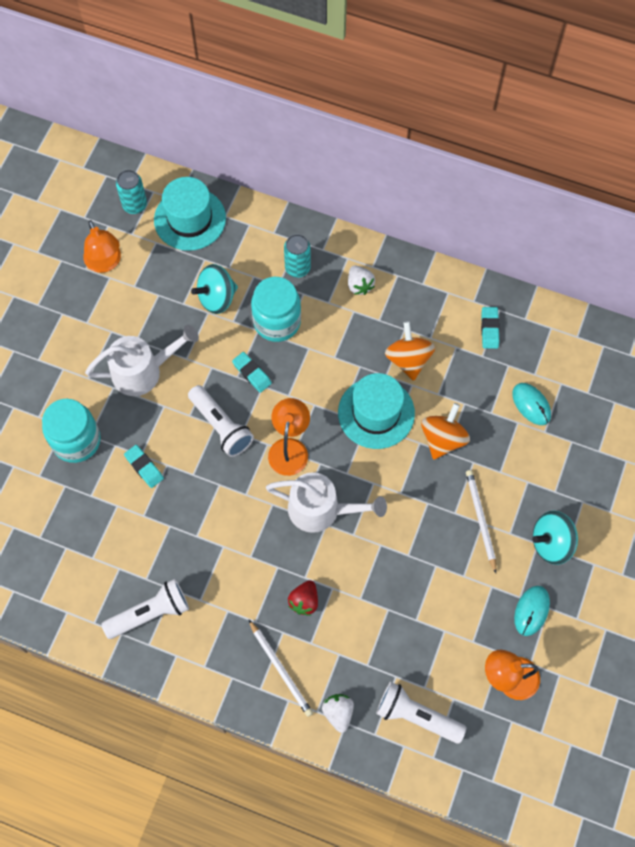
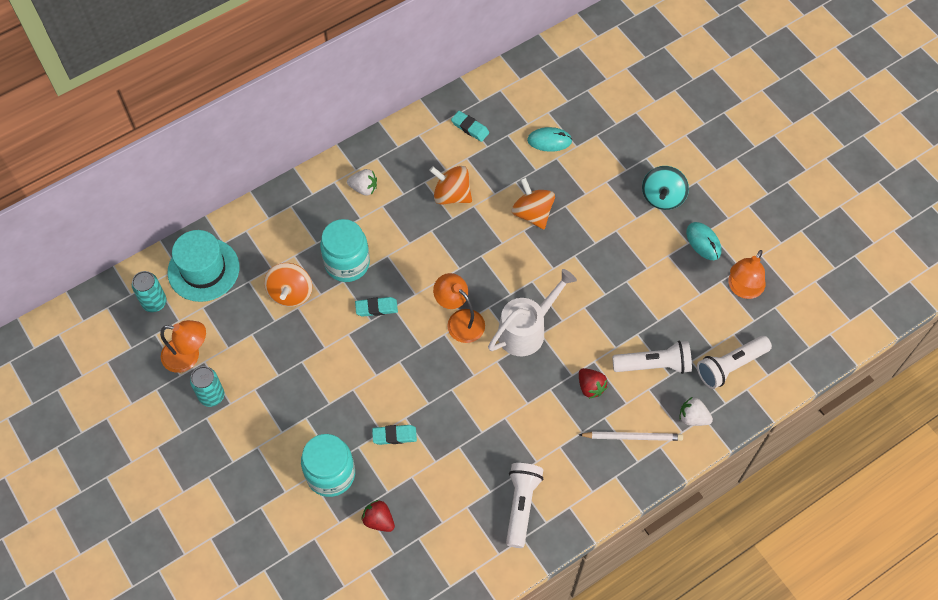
camera: 55 degrees left, 5 degrees down
(61, 505) = (379, 520): none -> red strawberry
(144, 371) = (310, 385): white watering can -> none
(217, 298) = (291, 293): turquoise spinning top -> orange spinning top
(221, 426) = (404, 357): white flashlight -> white flashlight (654, 365)
(297, 268) = (313, 220): turquoise can -> turquoise can (211, 396)
(376, 413) = (477, 243): turquoise hat -> none
(480, 520) = (612, 229): white pencil -> none

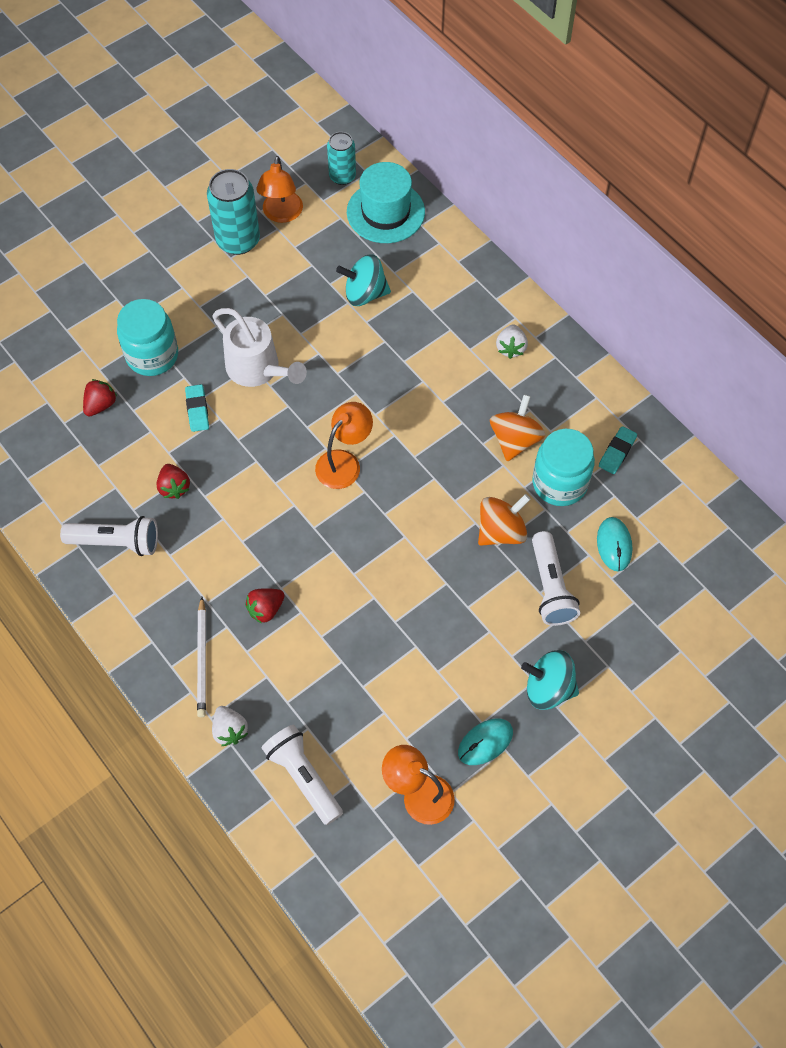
camera: 85 degrees right, 0 degrees up
(211, 396) = (238, 240): turquoise can -> turquoise can, size x1.59
(291, 293) = (365, 293): orange spinning top -> turquoise spinning top
(347, 263) = (408, 342): turquoise jar -> turquoise jar (559, 483)
(376, 308) = (353, 377): turquoise eraser -> none
(471, 456) = (174, 487): none -> red strawberry
(527, 329) = (338, 535): white watering can -> white watering can (258, 369)
(654, 365) = (300, 682): white flashlight -> white flashlight (550, 587)
(693, 417) = (230, 730): white strawberry -> white strawberry turned 135 degrees clockwise

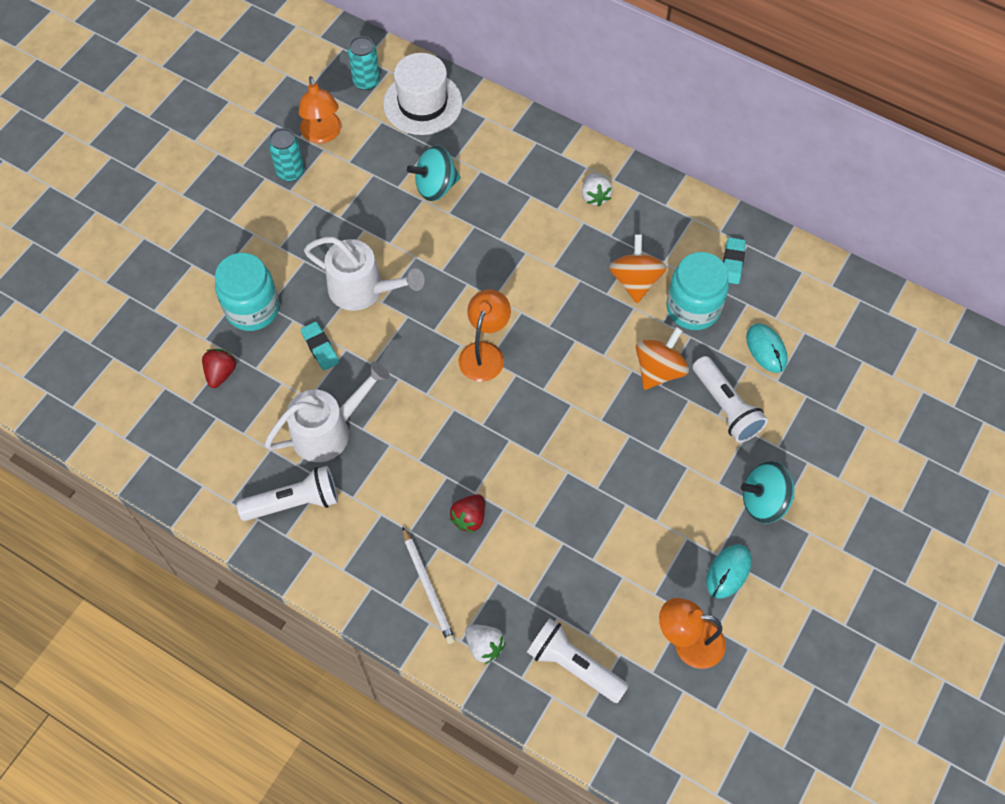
camera: 20 degrees left, 0 degrees up
(174, 487) = (329, 430): red strawberry -> white watering can
(238, 240) = (290, 172): turquoise can -> turquoise can, size x0.63
(385, 212) = (422, 103): turquoise hat -> white hat

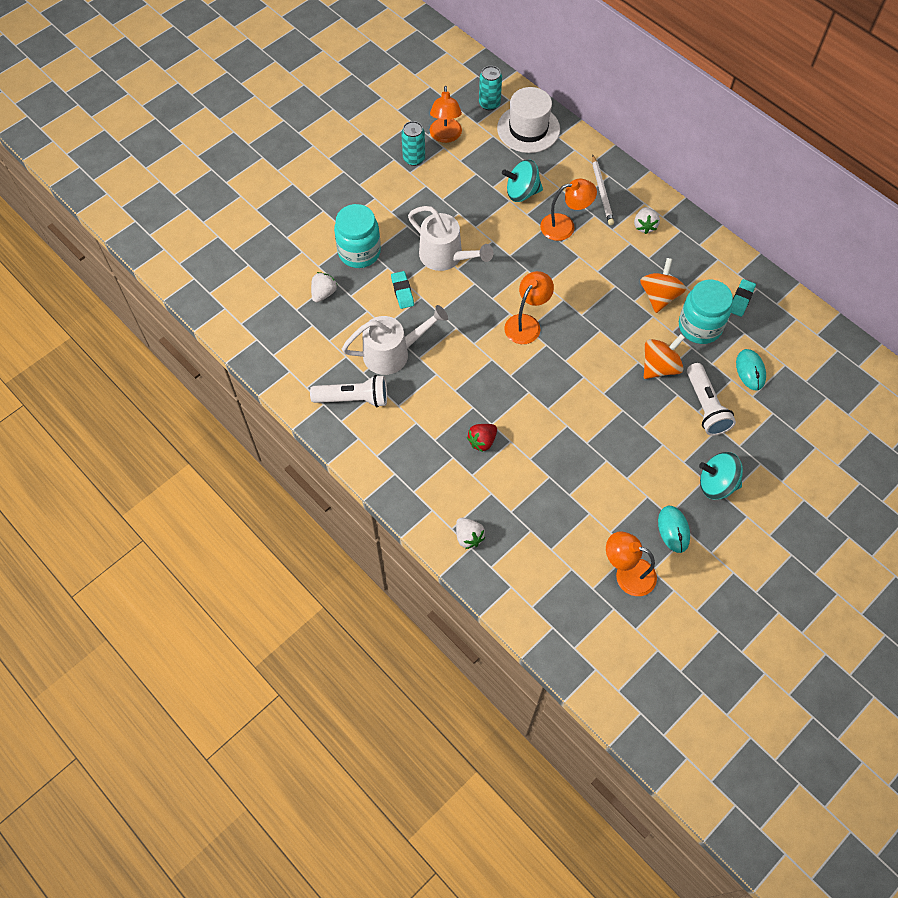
camera: 15 degrees right, 0 degrees up
(221, 373) = (324, 293): red strawberry -> white strawberry
(428, 587) = (437, 484): white pencil -> white pencil (602, 192)
(499, 218) = (565, 226): none -> orange lamp
(573, 665) = (533, 568): white flashlight -> none
(728, 572) = (673, 529): turquoise mouse -> turquoise mouse turned 60 degrees counterclockwise

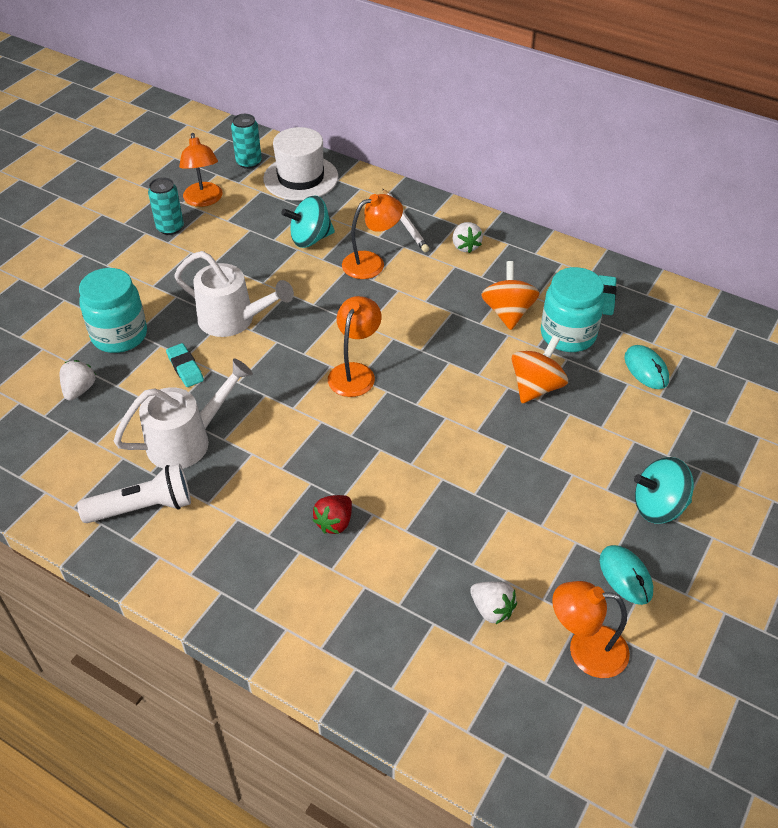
camera: 15 degrees left, 15 degrees down
(468, 537) = (348, 654): white strawberry -> white strawberry (492, 609)
(706, 407) = (609, 420): white flashlight -> none

